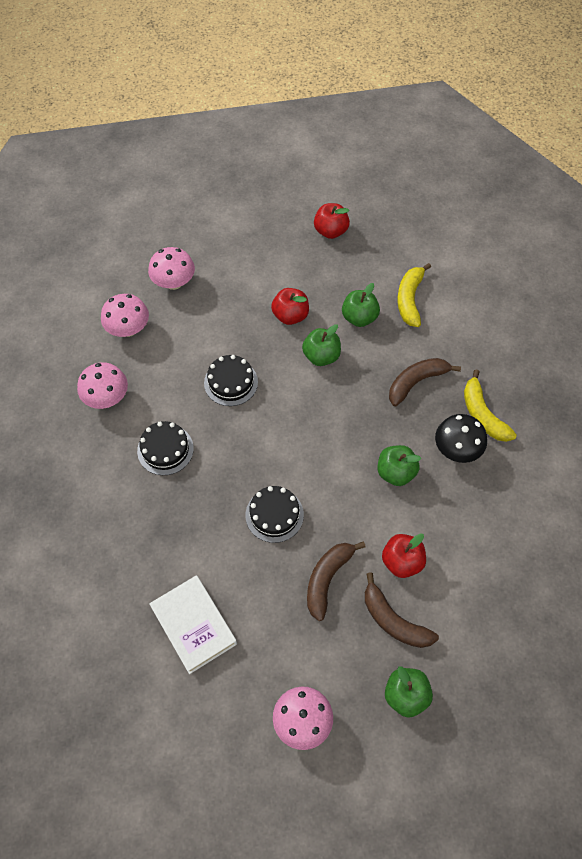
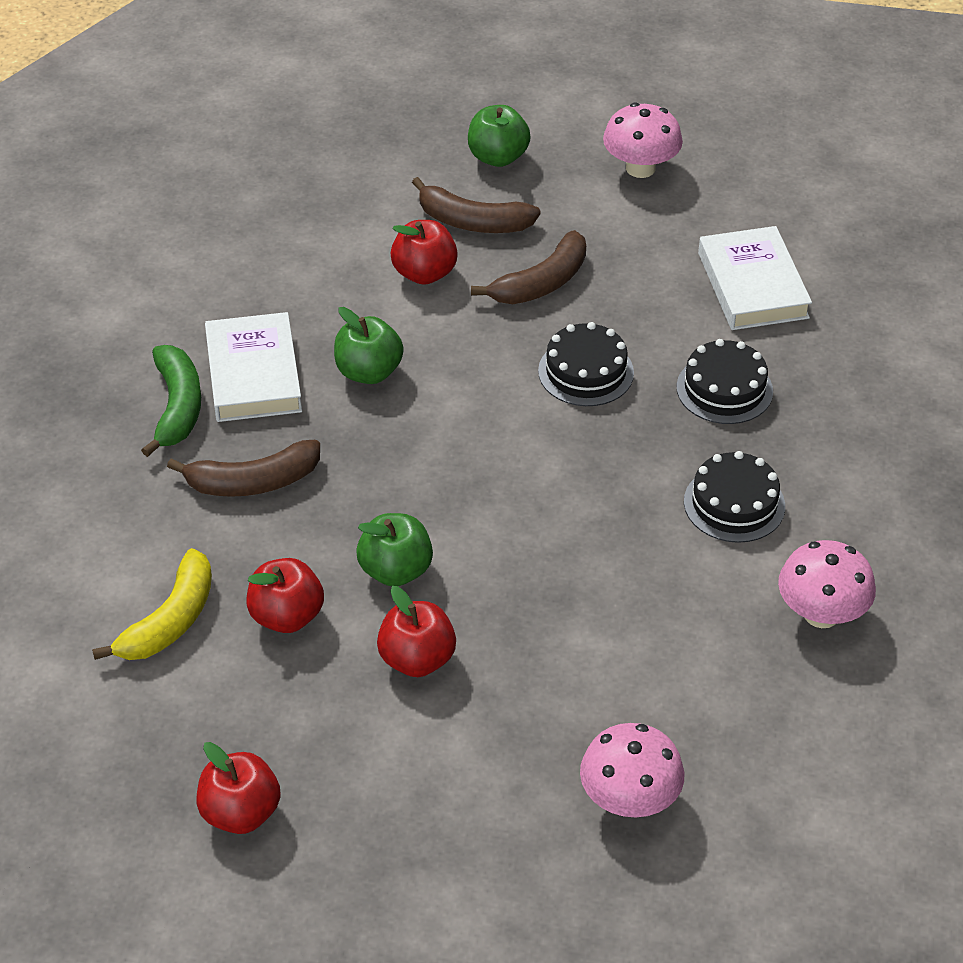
camera: 160 degrees left, 15 degrees down
(128, 329) = (751, 729): pink mushroom -> none
(231, 382) = (582, 574): black cake -> black cake (724, 389)
(359, 317) = (286, 616): green apple -> red apple
(393, 620) = (472, 222): brown banana -> brown banana turned 135 degrees clockwise
(456, 449) = (253, 374): black mushroom -> white book
(482, 414) = (177, 407): yellow banana -> green banana

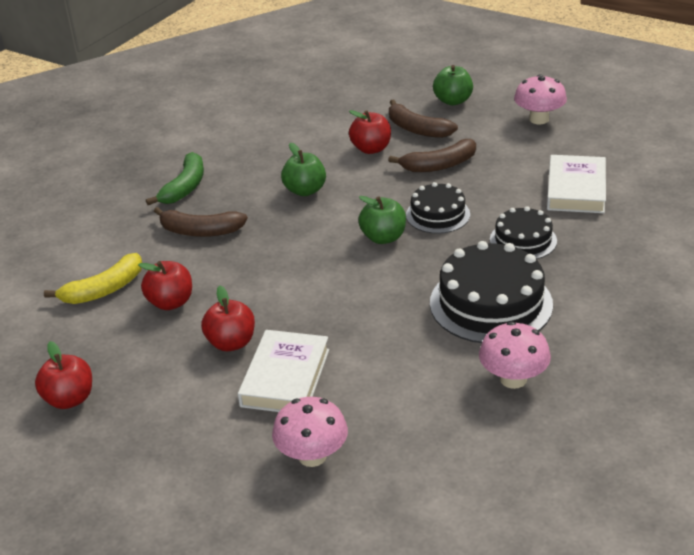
camera: 25 degrees right, 10 degrees down
(253, 374) = (238, 179): white book -> white book (285, 377)
(395, 570) = (251, 293): green apple -> green apple (383, 237)
(734, 504) = (491, 303): black cake -> black cake, size x1.71

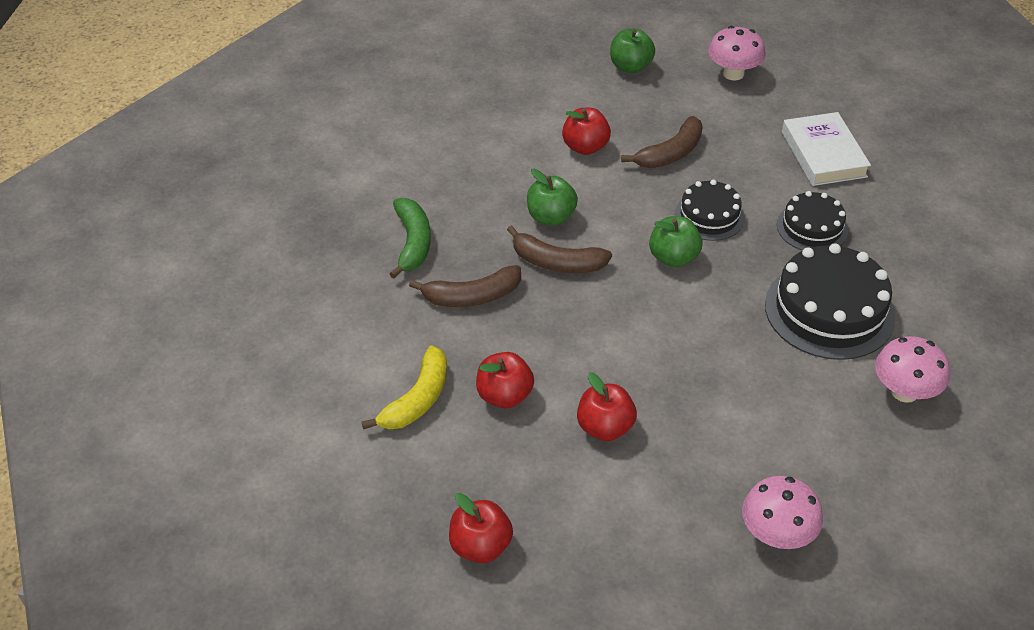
camera: 25 degrees left, 10 degrees up
(285, 377) = (689, 453): white book -> none
(417, 129) = (617, 111): brown banana -> brown banana (556, 262)

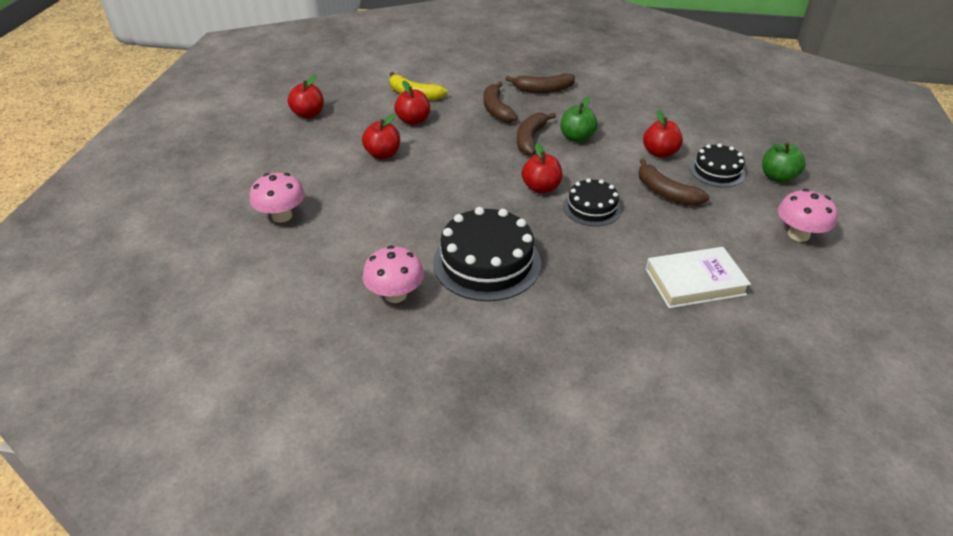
camera: 90 degrees right, 5 degrees down
(413, 243) = (543, 90): green banana -> brown banana
(673, 257) = (541, 188): green apple -> red apple
(812, 228) = (588, 263): black cake -> black cake (717, 171)

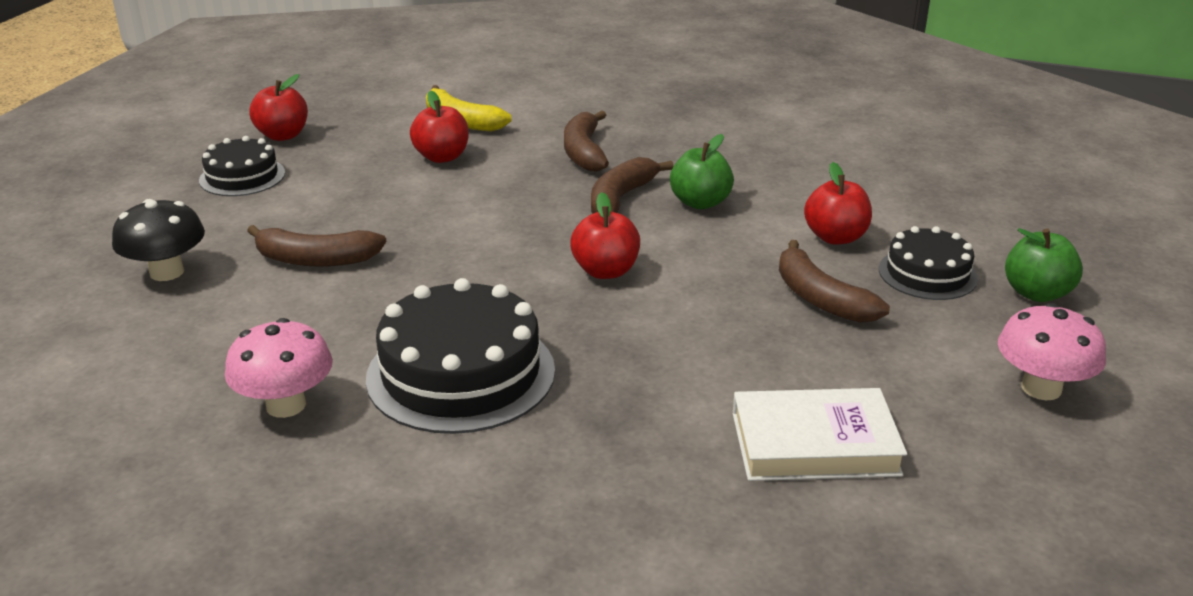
camera: 10 degrees right, 10 degrees down
(282, 216) = (167, 272): pink mushroom -> black mushroom
(383, 154) = (369, 200): red apple -> none
(543, 90) = (674, 130): brown banana -> brown banana (315, 259)
(592, 208) = (679, 309): black cake -> black cake (242, 176)

